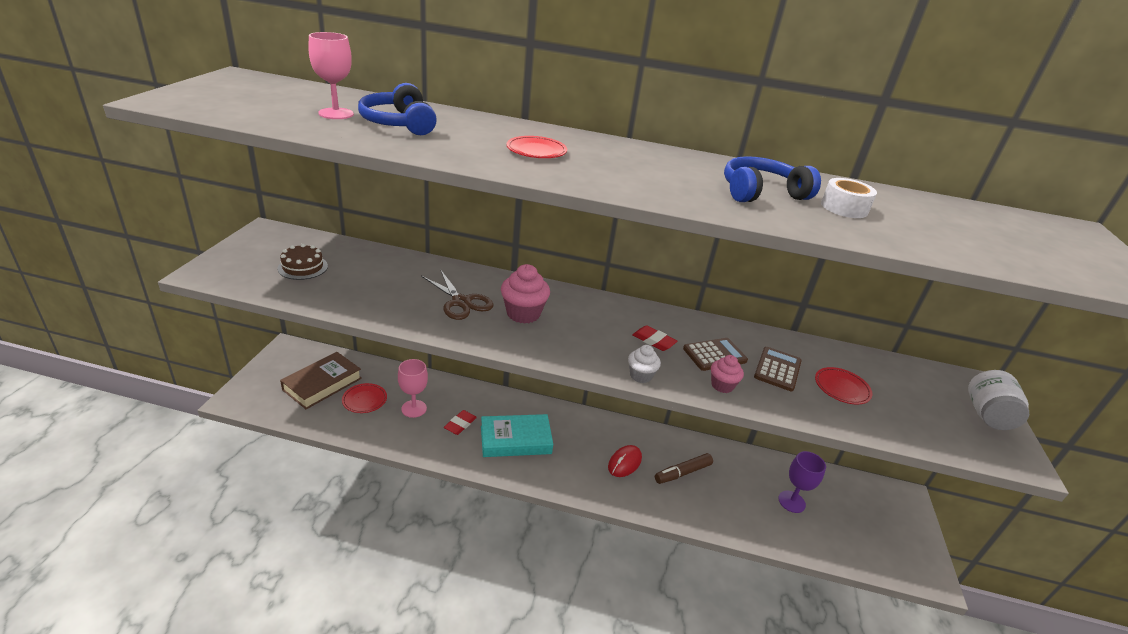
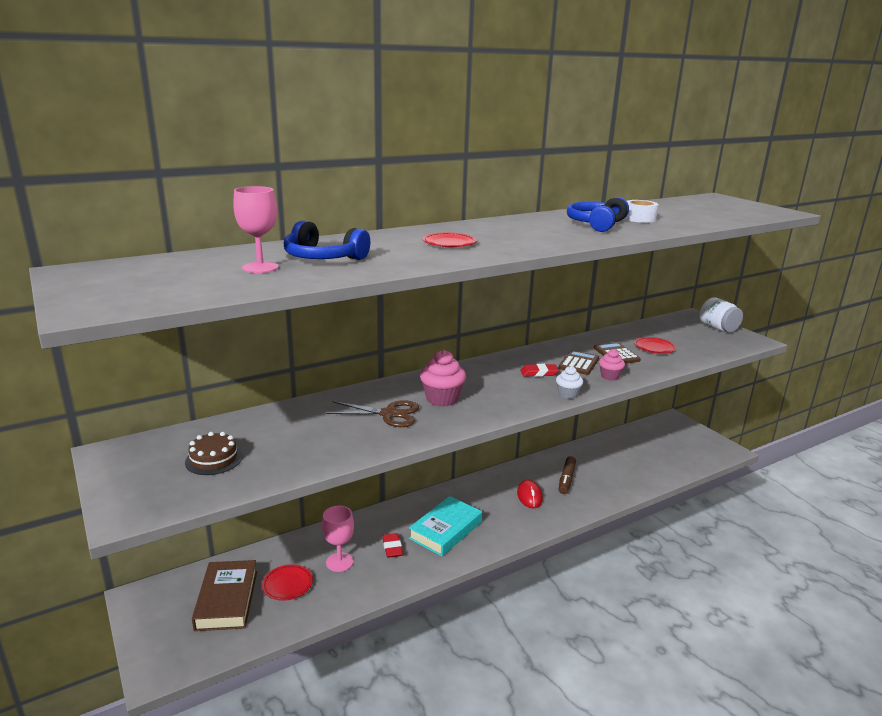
camera: 40 degrees left, 10 degrees down
(791, 501) = (635, 456): purple goblet -> none

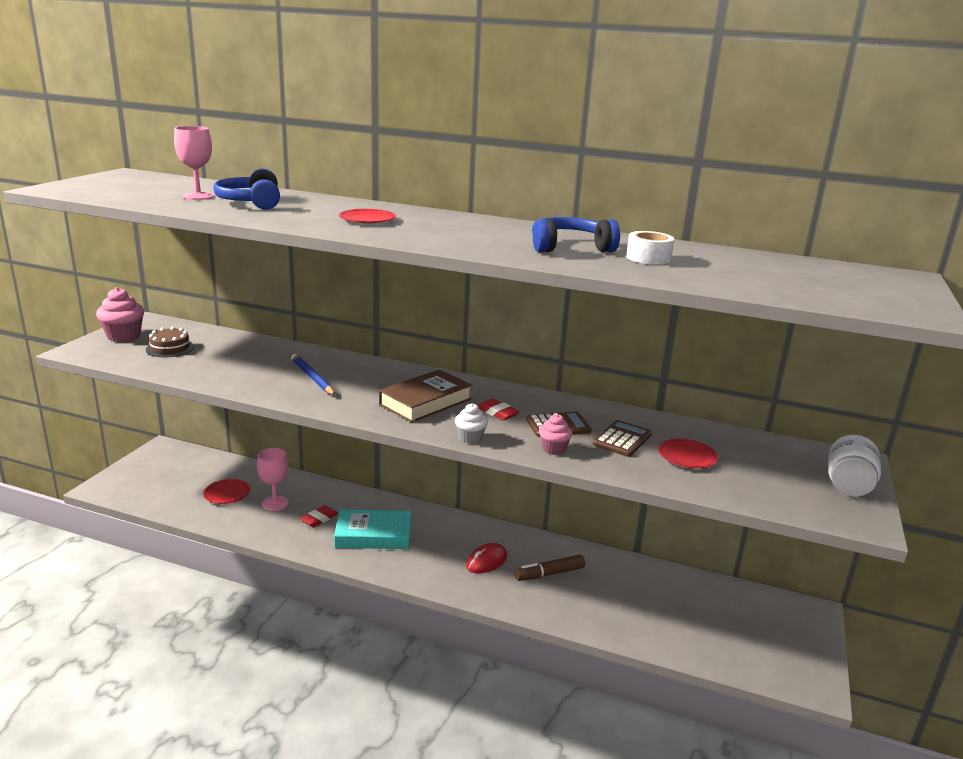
camera: 50 degrees right, 0 degrees up
(227, 600) = (188, 479): brown book -> brown book (425, 402)
(389, 414) = (312, 377): brown scissors -> blue pencil
(442, 399) = (371, 388): pink cupcake -> pink cupcake (124, 336)

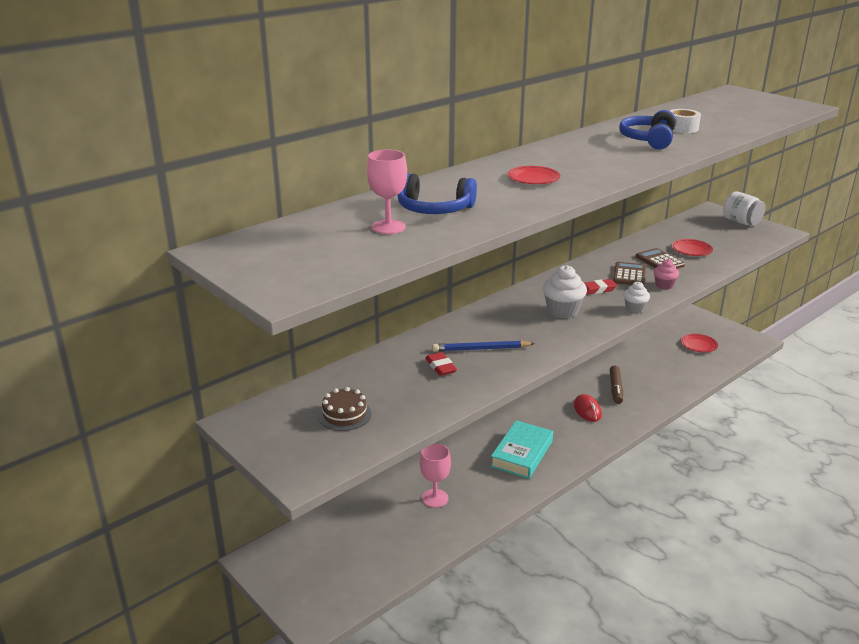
camera: 60 degrees left, 5 degrees up
(124, 336) = (280, 441): pink cupcake -> none
(227, 494) = (396, 526): red plate -> red plate (698, 345)
(319, 519) = (478, 477): red eraser -> red eraser (440, 367)
(425, 402) = (562, 311): brown book -> white cupcake

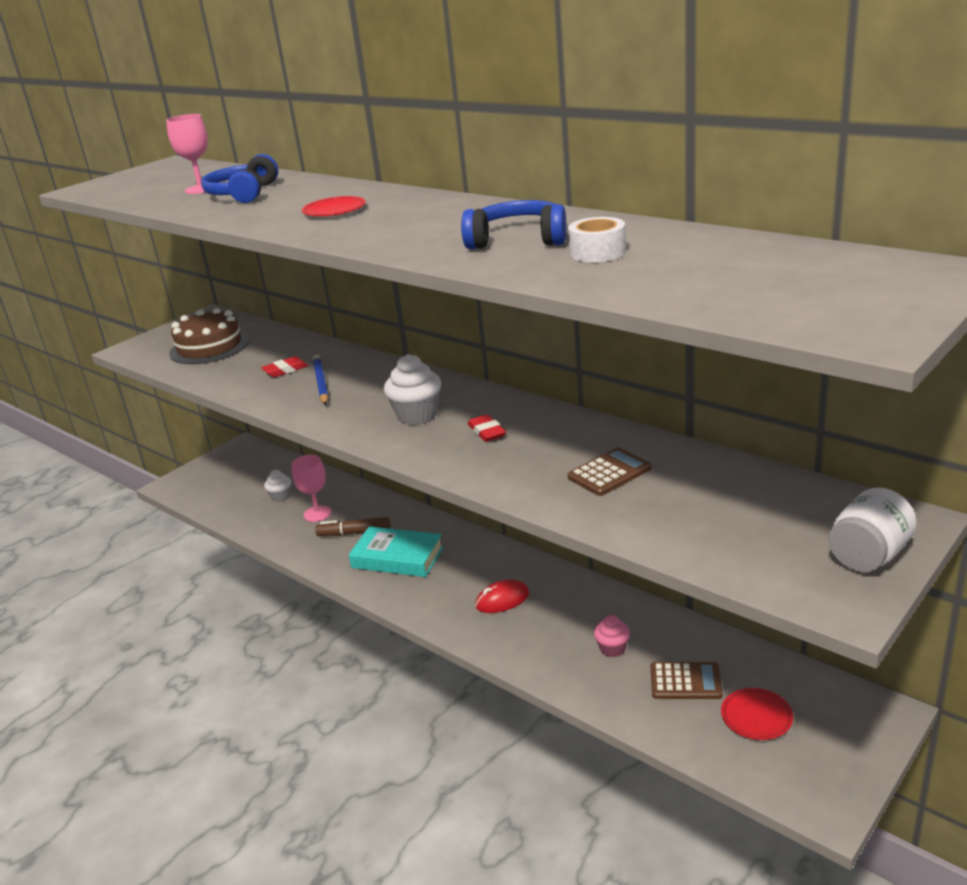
camera: 85 degrees right, 0 degrees up
(344, 414) = (209, 347): brown cake -> brown cake, size x1.67
(615, 389) = (566, 623): brown marker -> brown marker (354, 533)
(629, 275) = (545, 451): brown calculator -> brown calculator (685, 681)
(634, 309) = (433, 462): white cupcake -> white cupcake (280, 497)
(664, 285) = (517, 480): pink cupcake -> pink cupcake (612, 649)
(691, 250) = (674, 500): red plate -> none

